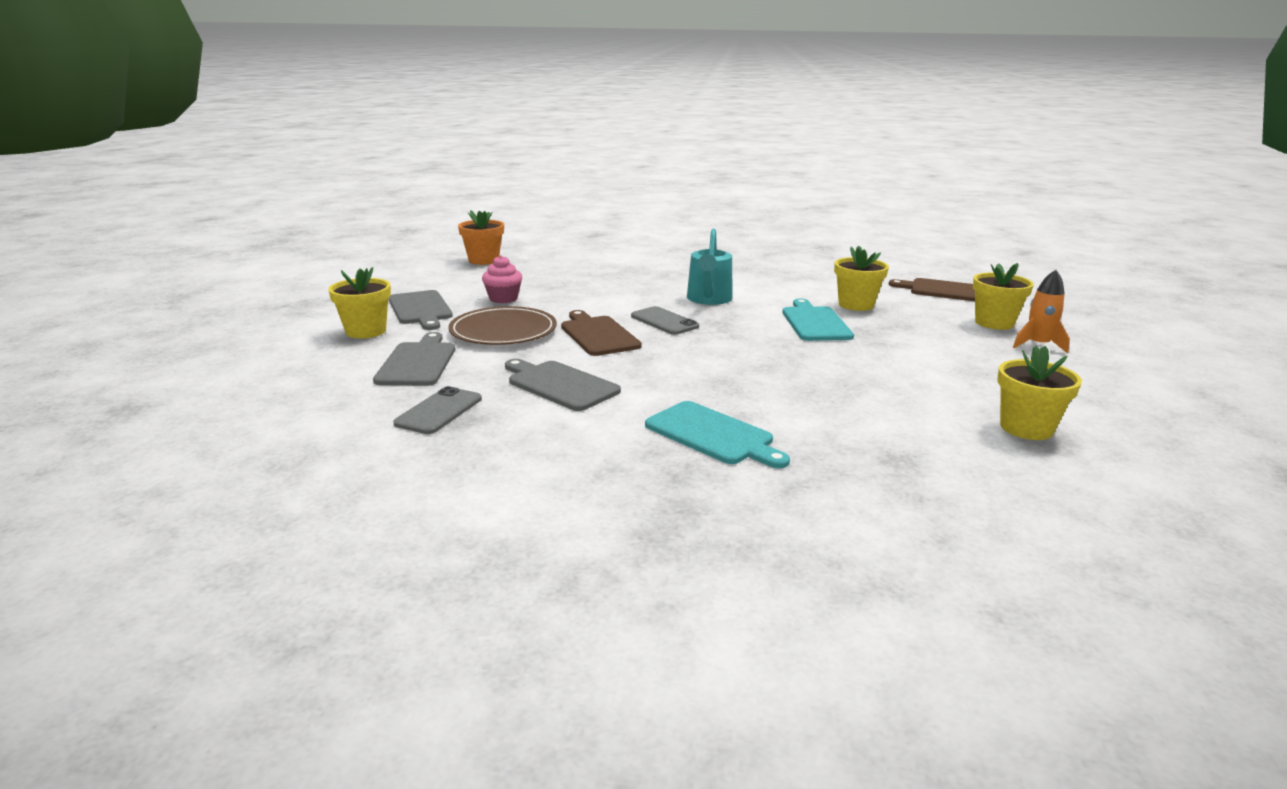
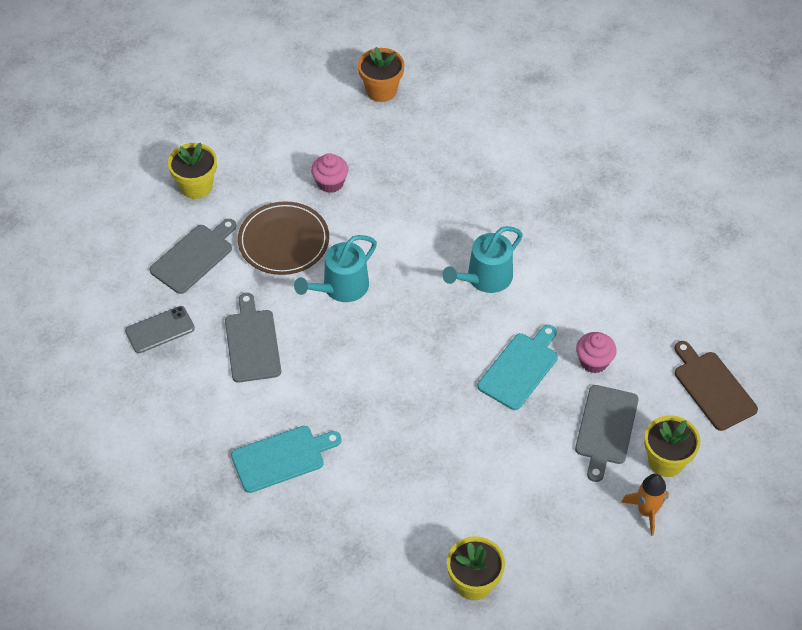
camera: 40 degrees right, 30 degrees up
(420, 309) = (257, 168): grey cutting board -> grey cutting board (605, 428)
(598, 335) = (341, 287): brown cutting board -> turquoise watering can
(664, 321) = (409, 295): grey phone -> none
(712, 435) = (281, 458): turquoise cutting board -> turquoise cutting board turned 105 degrees counterclockwise
(856, 305) = (594, 361): yellow flower pot -> pink cupcake

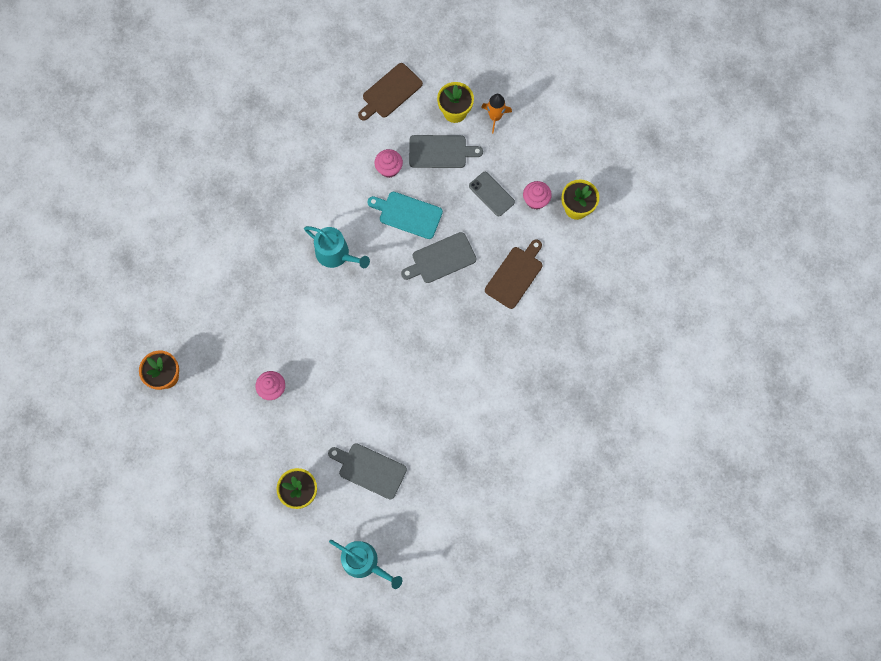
camera: 105 degrees left, 20 degrees up
(160, 330) = (442, 472): grey phone -> grey phone (491, 194)
(252, 343) = (435, 401): grey cutting board -> grey cutting board (441, 259)
(281, 458) = (523, 351): turquoise cutting board -> none
(283, 241) = (338, 407): brown plate -> none
(341, 287) = (370, 352): turquoise watering can -> turquoise watering can (364, 562)
(393, 475) = (515, 275): none -> brown cutting board
(500, 531) = (535, 200): none -> pink cupcake

